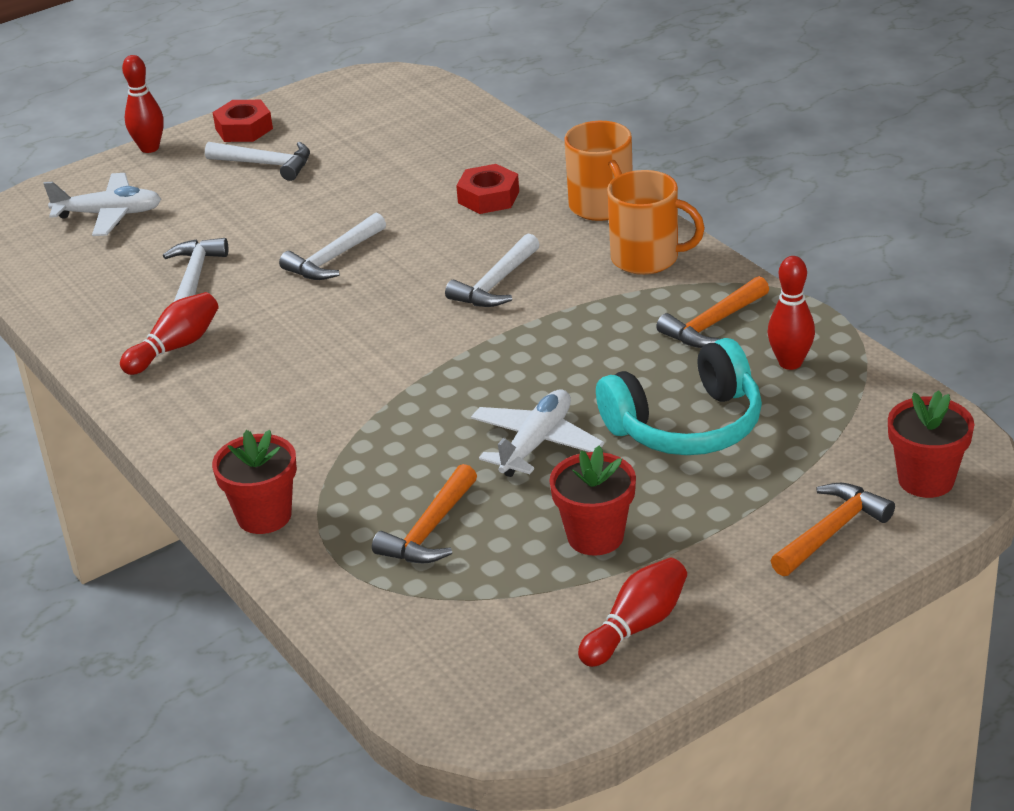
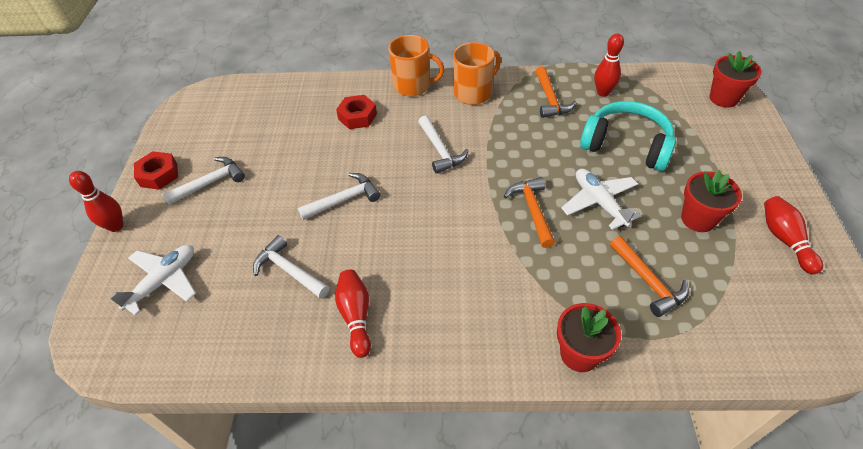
camera: 55 degrees left, 15 degrees up
(334, 258) = (344, 199): white hammer -> white hammer turned 105 degrees counterclockwise
(686, 425) = (626, 145): turquoise headphones -> turquoise headphones turned 75 degrees counterclockwise
(831, 532) = (744, 141): orange hammer -> orange hammer (532, 210)

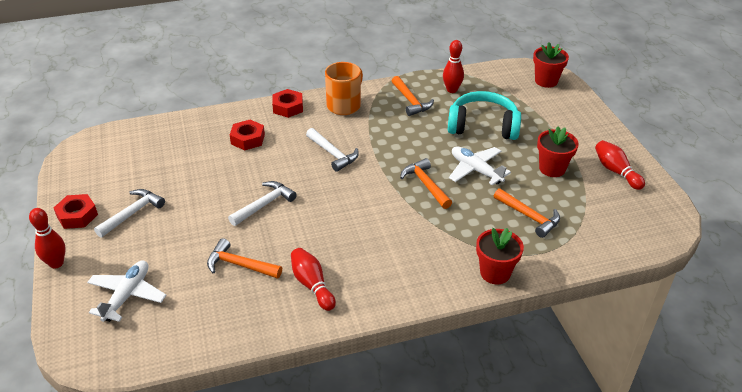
camera: 20 degrees left, 10 degrees down
(289, 271) = (240, 265): white hammer -> orange hammer
(413, 86) = (288, 107): orange mug -> red nut

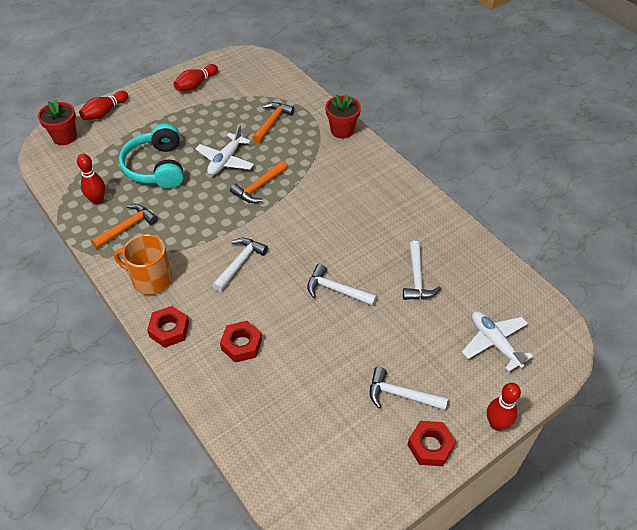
camera: 110 degrees left, 10 degrees up
(127, 295) = (494, 343): white plane -> white plane turned 60 degrees clockwise
(240, 265) = (417, 278): orange hammer -> white hammer
(312, 285) = (411, 225): red bowling pin -> red bowling pin (105, 112)
(552, 168) = (205, 117): red flower pot -> none

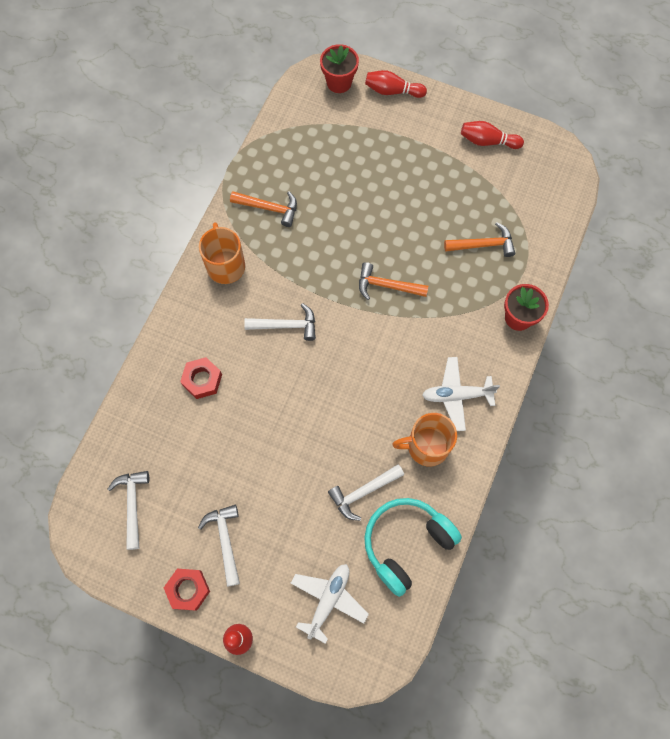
camera: 60 degrees right, 20 degrees up
(97, 200) = (283, 163): red bowling pin -> none
(156, 167) = (353, 183): turquoise headphones -> turquoise headphones (406, 543)
(169, 330) = (184, 314): red nut -> none
(225, 160) = (402, 235): white plane -> white plane (456, 395)
(336, 290) = (305, 426): white hammer -> white hammer (132, 505)
(404, 223) = (426, 446): none -> orange mug

